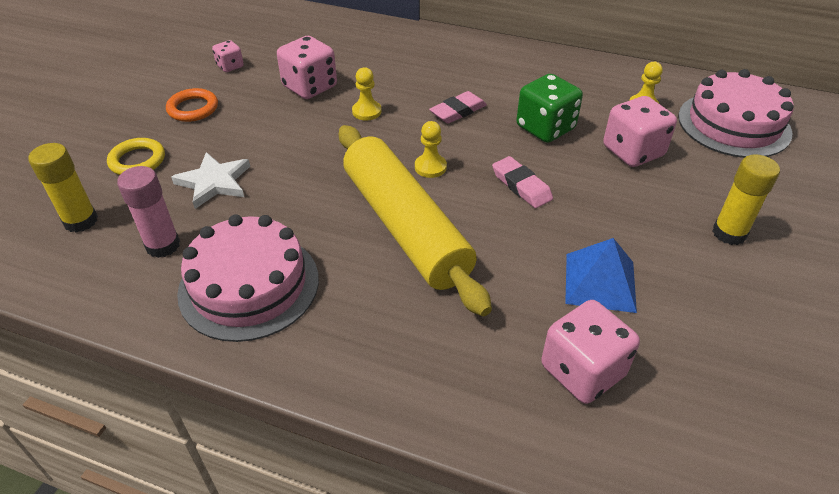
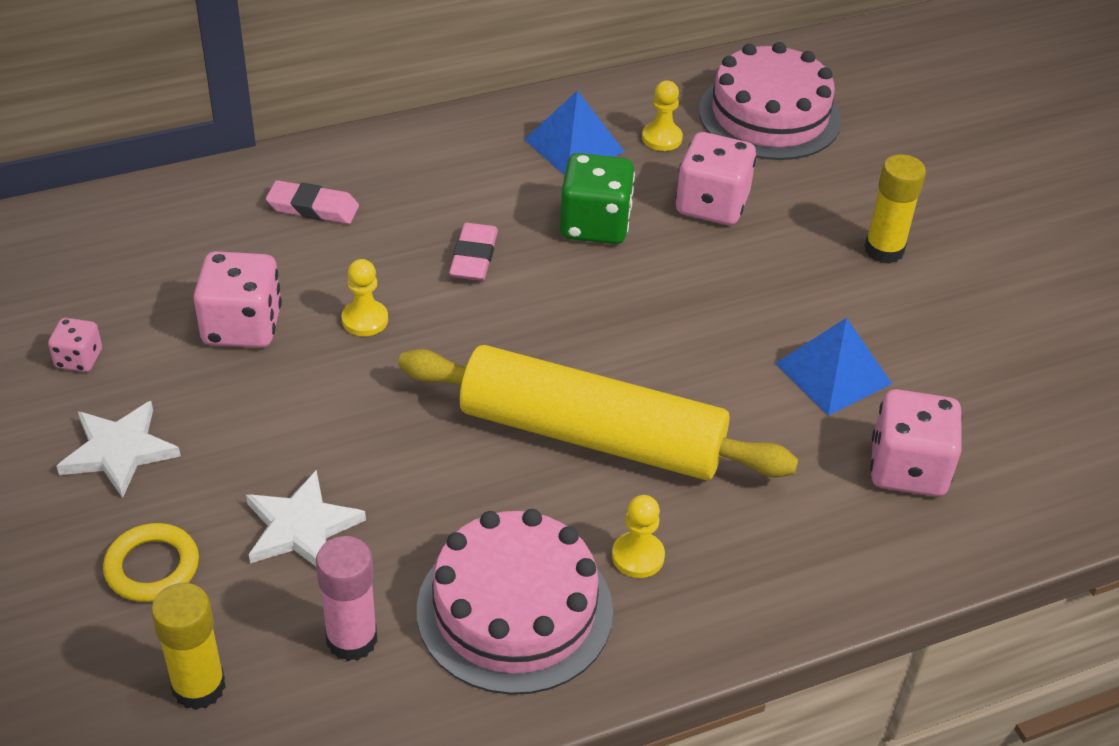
camera: 45 degrees left, 0 degrees up
(193, 108) = (119, 451): orange ring -> white star
(430, 167) = (531, 348): yellow pawn -> yellow pawn (638, 556)
(521, 186) = (650, 313): pink eraser -> pink eraser (313, 208)
(583, 87) = (574, 145): none -> blue pyramid

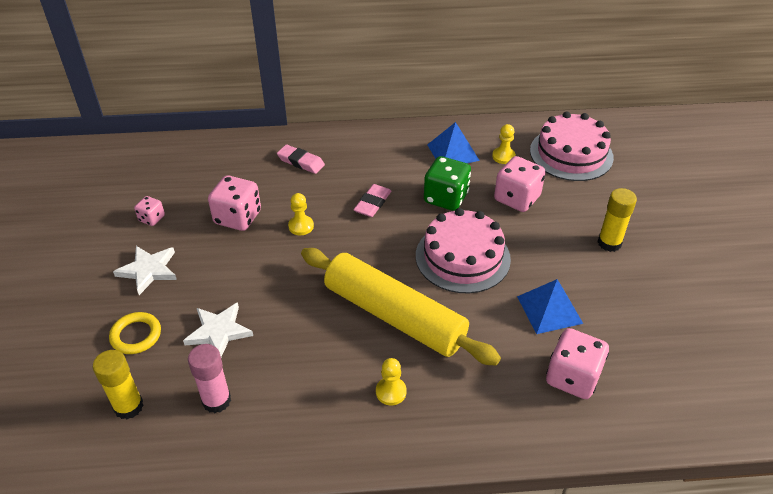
camera: 20 degrees right, 0 degrees up
(514, 610) = (309, 406): pink cake -> pink cake (462, 257)

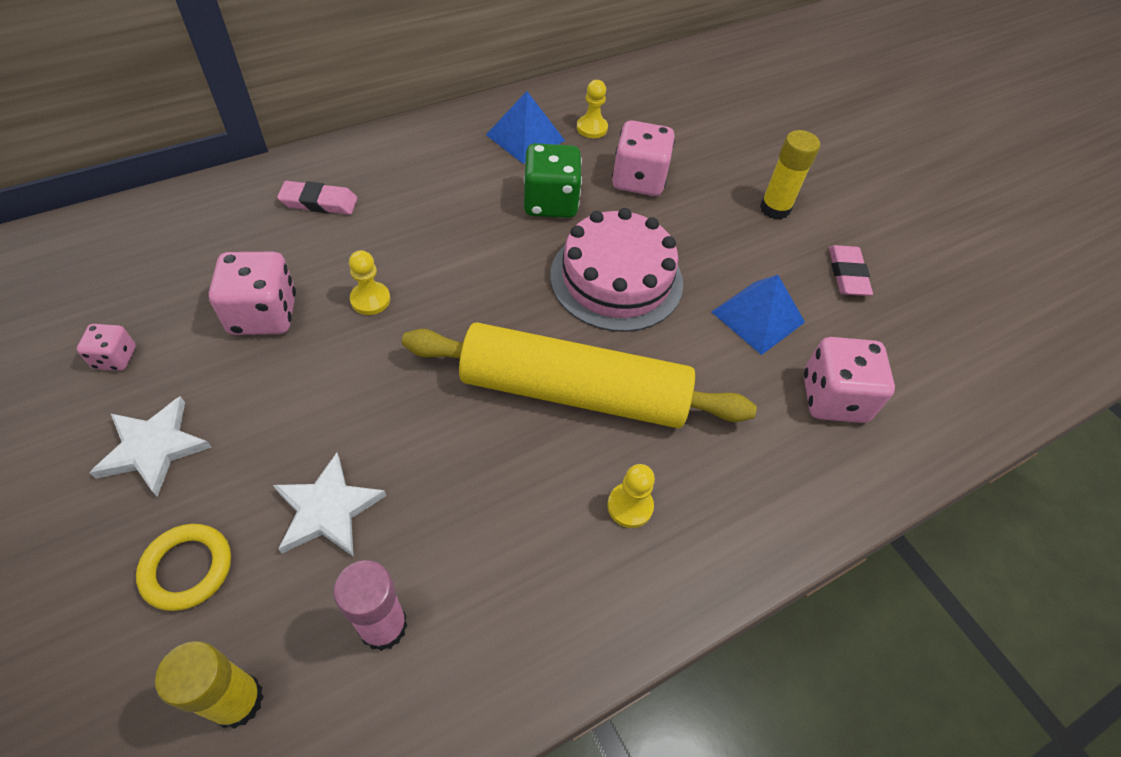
camera: 30 degrees left, 10 degrees up
(372, 203) = (456, 236): pink eraser -> pink eraser (847, 274)
(571, 154) = (669, 106): pink cake -> none

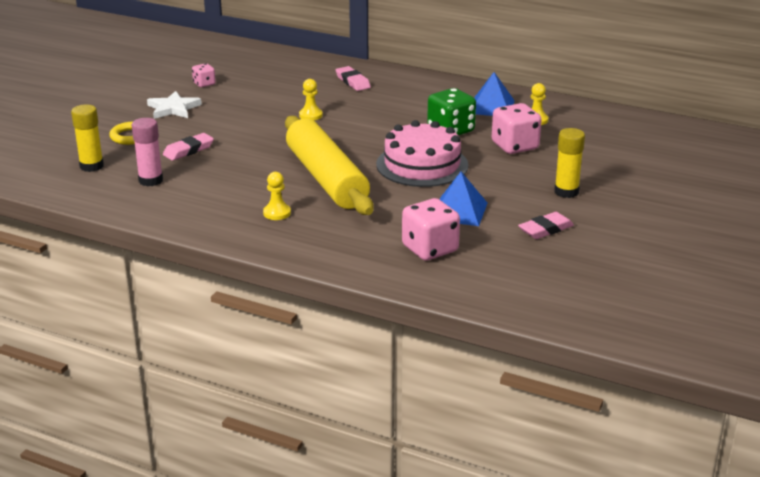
camera: 60 degrees right, 25 degrees down
(263, 314) = (267, 99): pink dice -> none
(327, 509) = (188, 150): white star -> pink eraser

